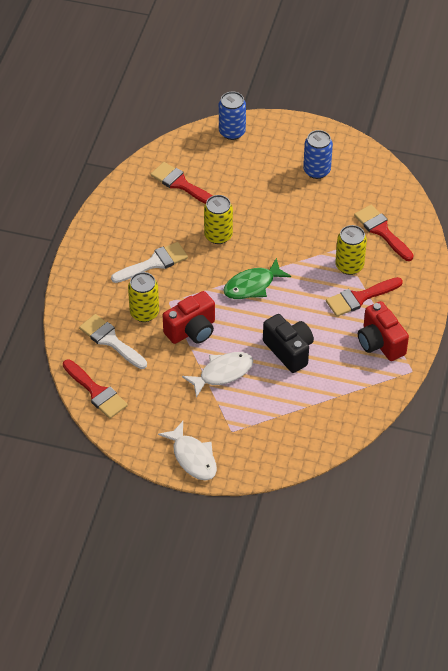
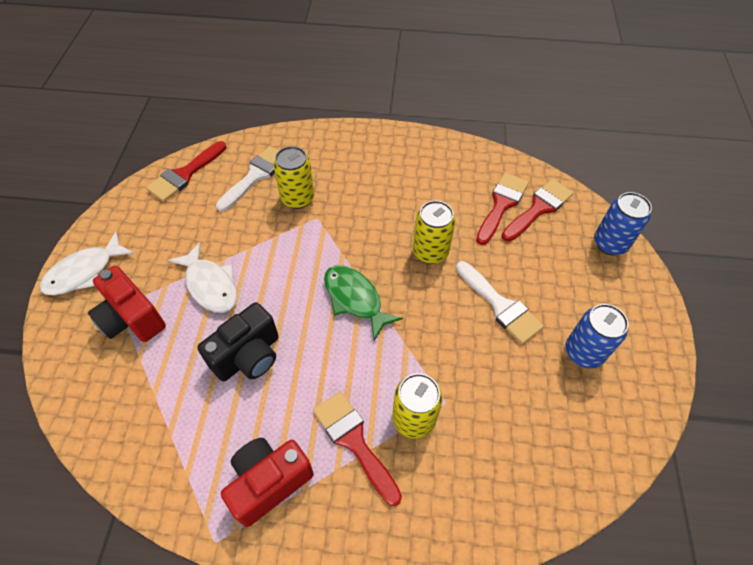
camera: 80 degrees right, 5 degrees up
(154, 263) = (373, 197): white brush -> white brush (500, 305)
(192, 330) = (275, 245): red camera -> red camera (132, 318)
(381, 231) = (495, 460): red brush -> red brush (538, 208)

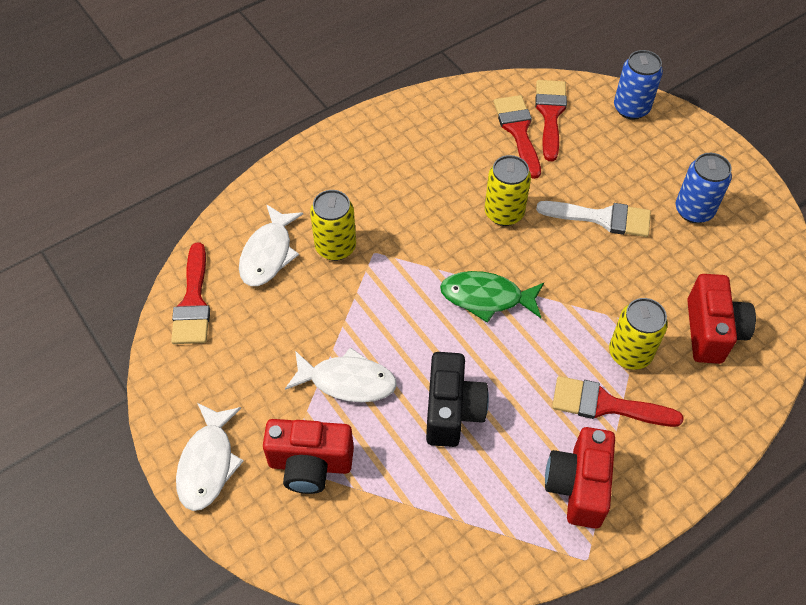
camera: 40 degrees left, 0 degrees up
(255, 175) = (268, 254): white brush -> white fish
(498, 456) = (711, 331): none -> red camera

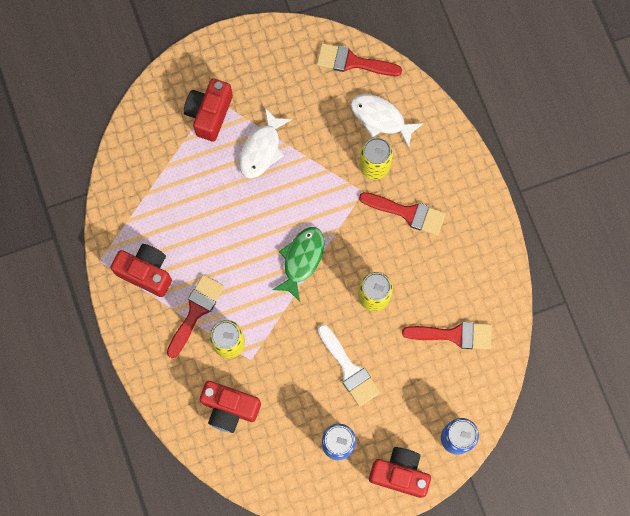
camera: 105 degrees right, 20 degrees up
(208, 463) = (228, 54): white fish -> none
(452, 411) = (220, 210): black camera -> none
(550, 114) = (466, 367): red brush -> red brush (408, 213)
(602, 218) = (349, 369): white brush -> white brush turned 60 degrees counterclockwise
(695, 148) = (399, 473): none -> red camera

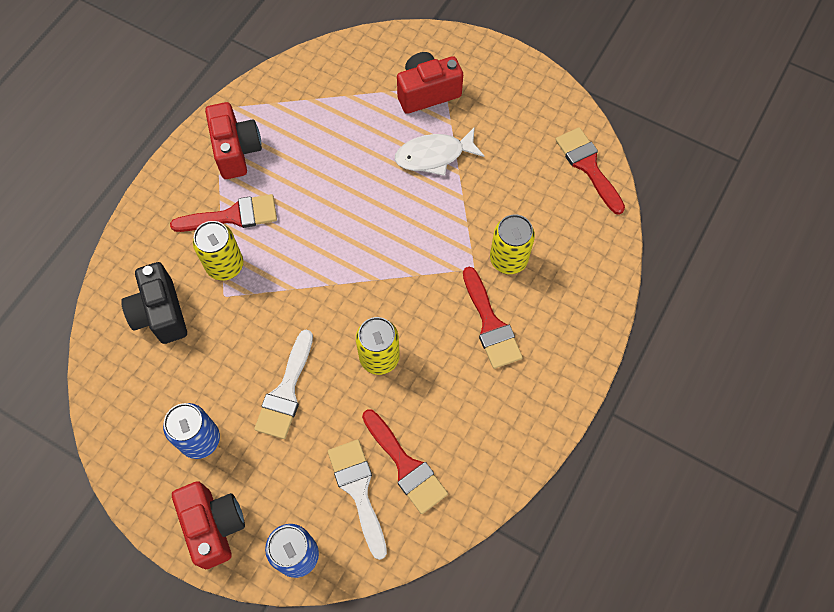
camera: 50 degrees right, 10 degrees down
(229, 408) = (160, 313): red camera -> black camera
(301, 260) = (359, 266): green fish -> none
(381, 118) = (559, 230): white fish -> none
(446, 374) = (358, 490): none -> white brush

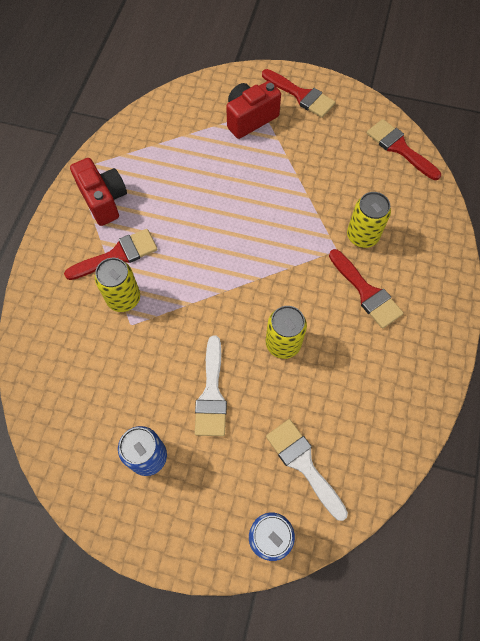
camera: 15 degrees left, 0 degrees up
(160, 313) = (78, 354): black camera -> none
(214, 526) = (185, 532): red camera -> none
(406, 466) = (337, 431): red brush -> red brush (301, 95)
(434, 156) = (273, 167): white fish -> none

